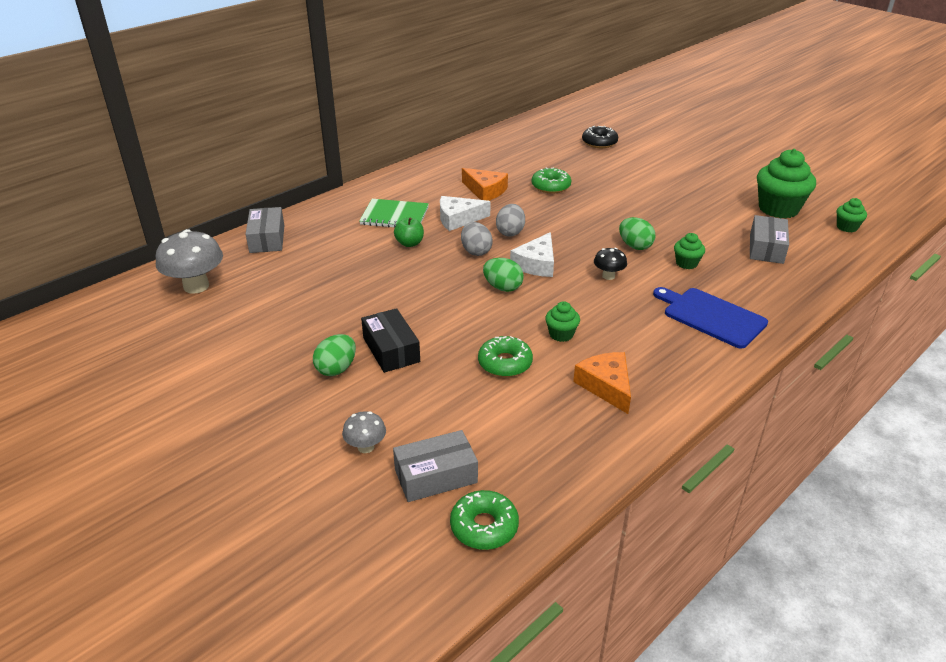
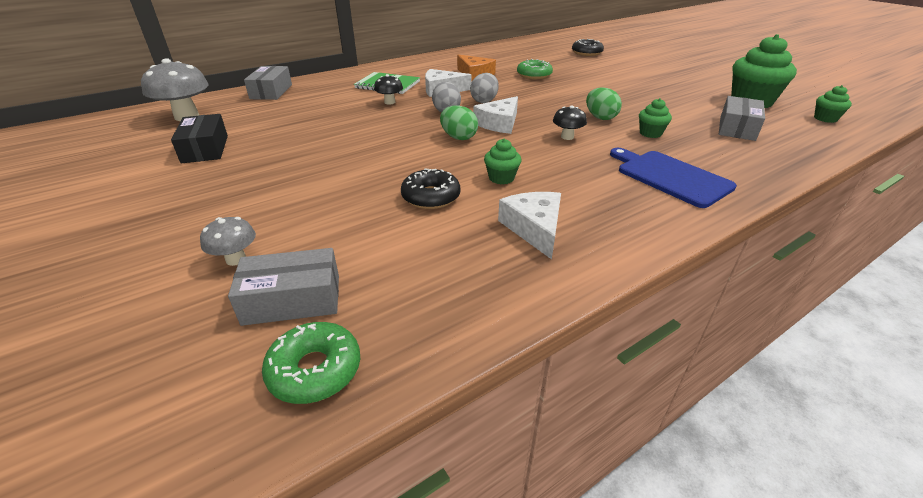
camera: 10 degrees right, 0 degrees up
(336, 369) = (259, 186): green egg -> none
(391, 350) = (322, 175): black box -> black box (205, 149)
(409, 243) = (389, 102): green apple -> black mushroom
(505, 363) = (431, 197): green donut -> black donut
(606, 386) = (534, 228): orange cheese -> white cheese

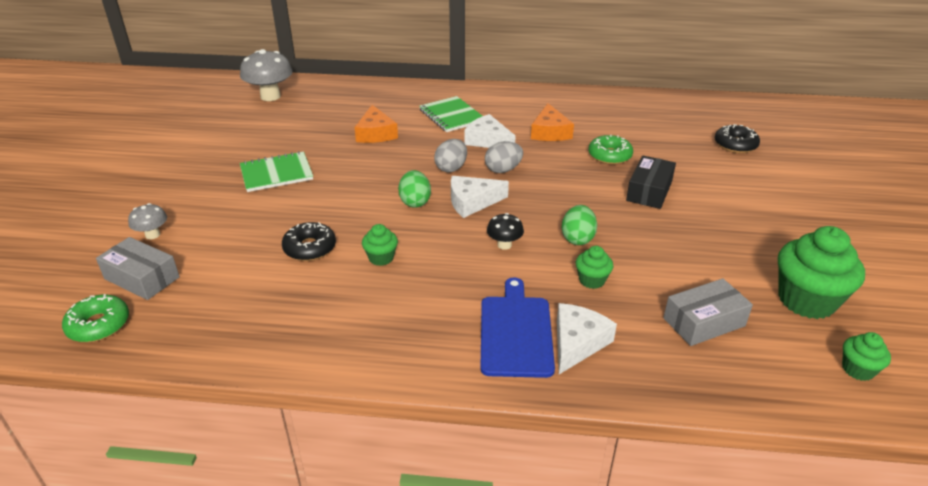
camera: 40 degrees right, 0 degrees up
(205, 149) = (243, 134): black box -> black box (649, 191)
(271, 92) = (354, 90): grey box -> none
(297, 162) = (276, 173): none -> green notebook
(344, 110) = (376, 133): none -> orange cheese
(389, 102) = (422, 138): black mushroom -> none
(534, 228) = (330, 312): white cheese -> white cheese (577, 343)

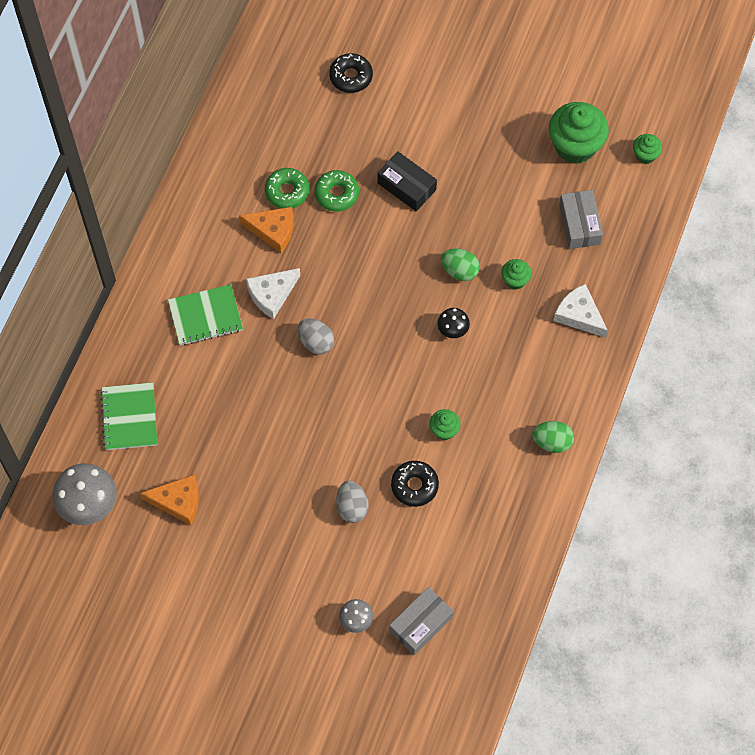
camera: 75 degrees left, 30 degrees up
(99, 325) = (474, 652): green donut -> green donut (287, 191)
(276, 173) = (277, 507): green notebook -> green notebook (129, 417)
(376, 133) = (221, 400): orange cheese -> orange cheese (178, 501)
(415, 202) = (366, 387): green egg -> green egg (552, 442)
(472, 202) = (381, 338): white cheese -> none
(503, 170) = (333, 296): grey egg -> grey egg (352, 507)
(516, 332) = (558, 352): blue cutting board -> none

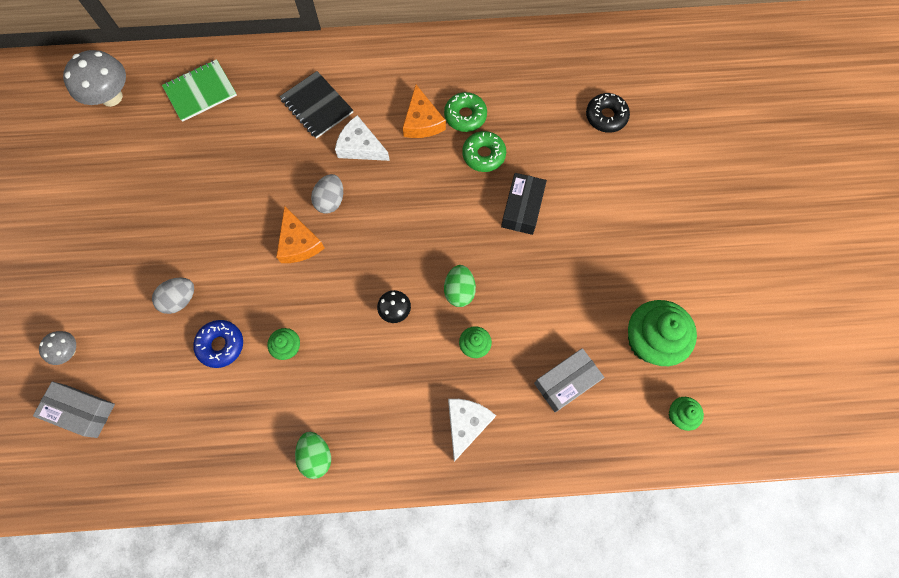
camera: 65 degrees right, 5 degrees up
(178, 501) = (136, 159): orange cheese -> orange cheese (298, 243)
(205, 316) = (317, 106): green notebook -> black notebook
(414, 486) = (221, 345): black donut -> blue donut

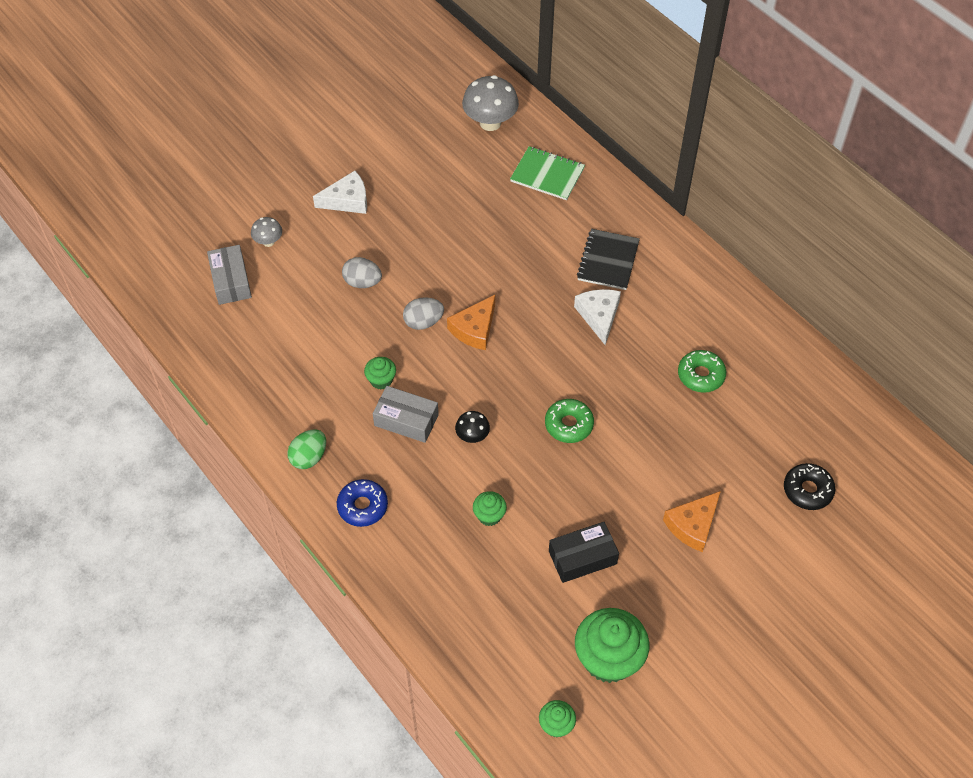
camera: 55 degrees right, 15 degrees down
(221, 345) = (347, 334): blue donut -> blue donut (362, 506)
(330, 200) = (530, 327): grey egg -> grey egg (423, 322)
(422, 121) = (664, 346): orange cheese -> orange cheese (693, 525)
(459, 291) = (529, 473): green egg -> none
(466, 424) = (416, 551): white cheese -> white cheese (347, 200)
(483, 155) = (675, 413): green donut -> green donut (569, 424)
(522, 208) = (650, 475): black box -> black box (582, 557)
(566, 382) = (513, 609): grey box -> grey box (406, 420)

